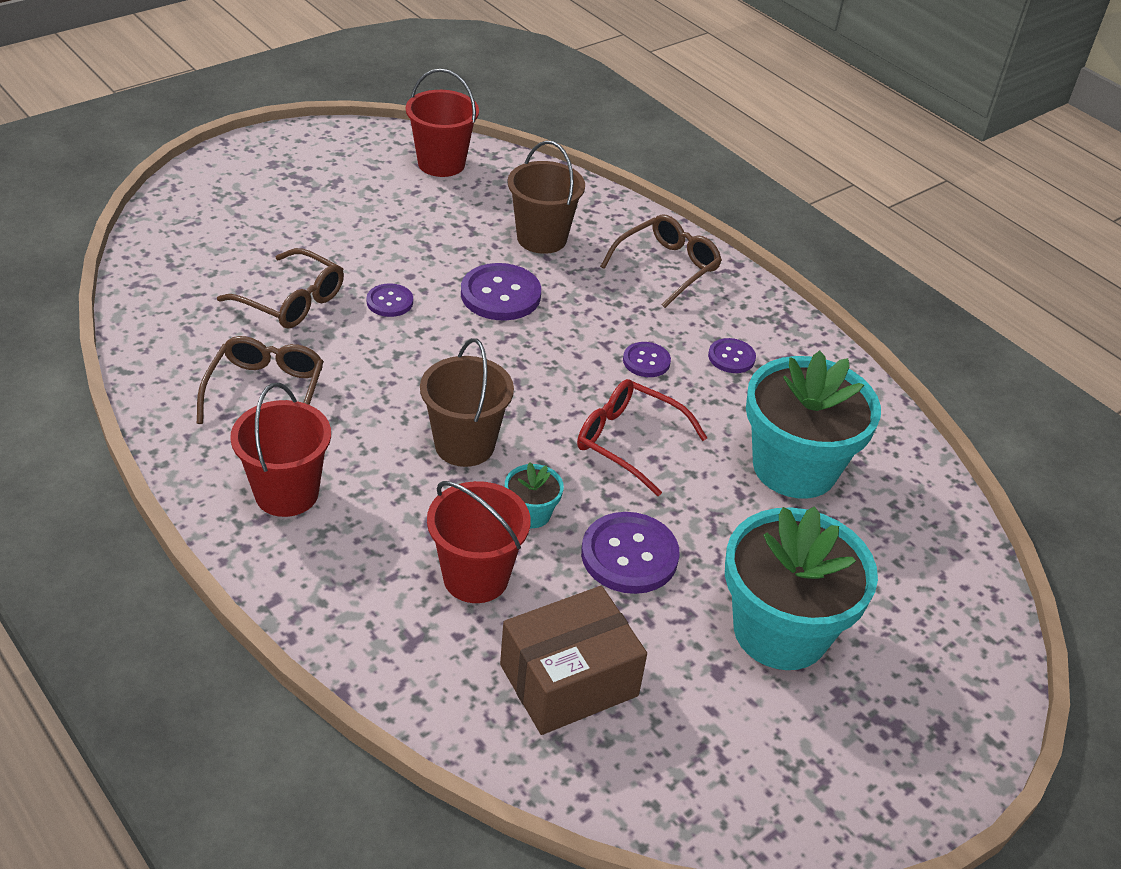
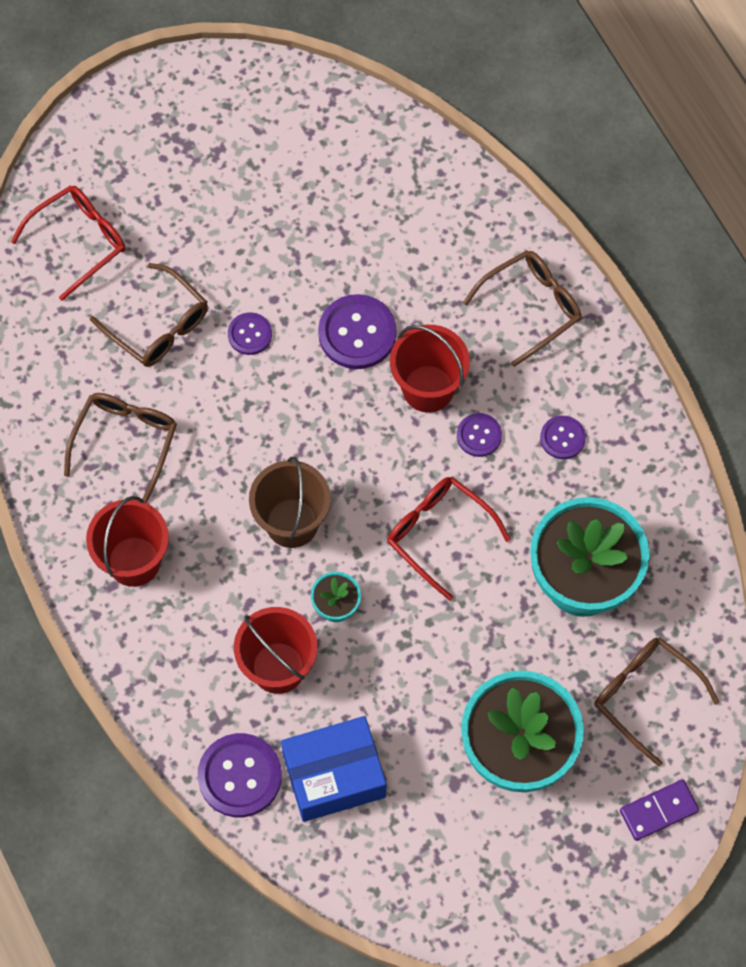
camera: 15 degrees right, 25 degrees up
(201, 246) = (79, 241): none -> red glasses
(441, 163) = (330, 129): red bucket -> red bucket (428, 388)
(541, 238) = (413, 254): brown bucket -> none
(569, 680) = (334, 776): brown box -> blue box
(629, 555) = (410, 660): purple button -> purple button (240, 776)
(903, 562) = (645, 696): none -> brown glasses
(966, 672) = (659, 811): none -> purple domino

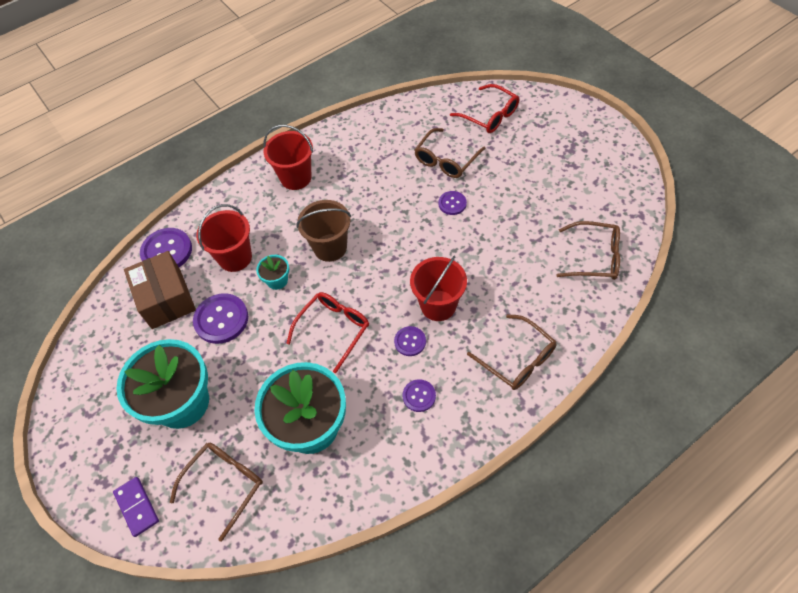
camera: 85 degrees right, 10 degrees down
(125, 441) = (369, 160): brown glasses -> brown glasses (594, 257)
(334, 776) = (166, 299): blue box -> brown box
(357, 333) = (468, 258): purple button -> purple button (221, 319)

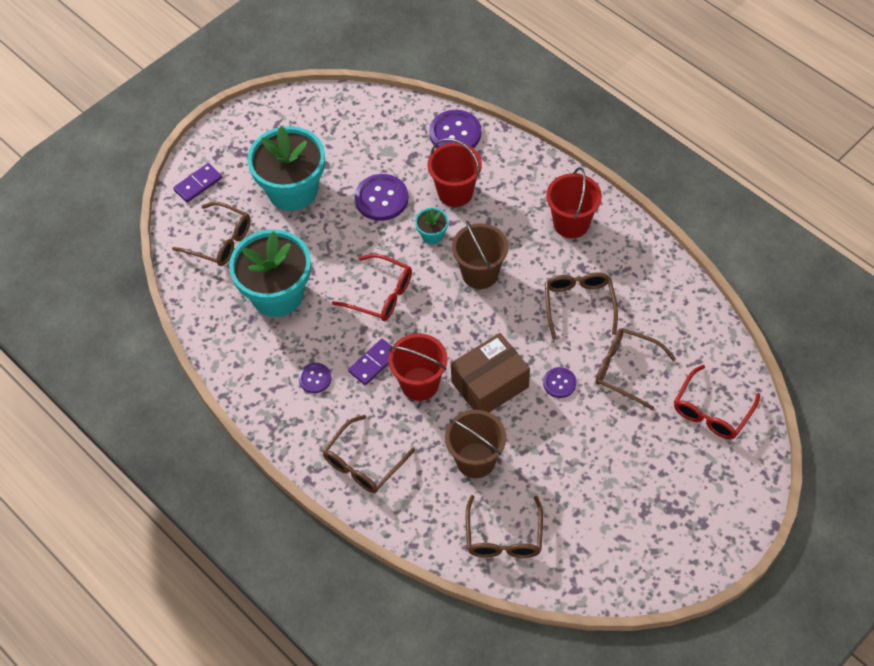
camera: 80 degrees right, 0 degrees up
(166, 299) = (399, 148): brown box -> brown box (490, 384)
(378, 182) = (579, 305): none -> brown glasses
(410, 341) = (373, 363): purple button -> purple domino
(521, 270) = (475, 460): none -> brown bucket

